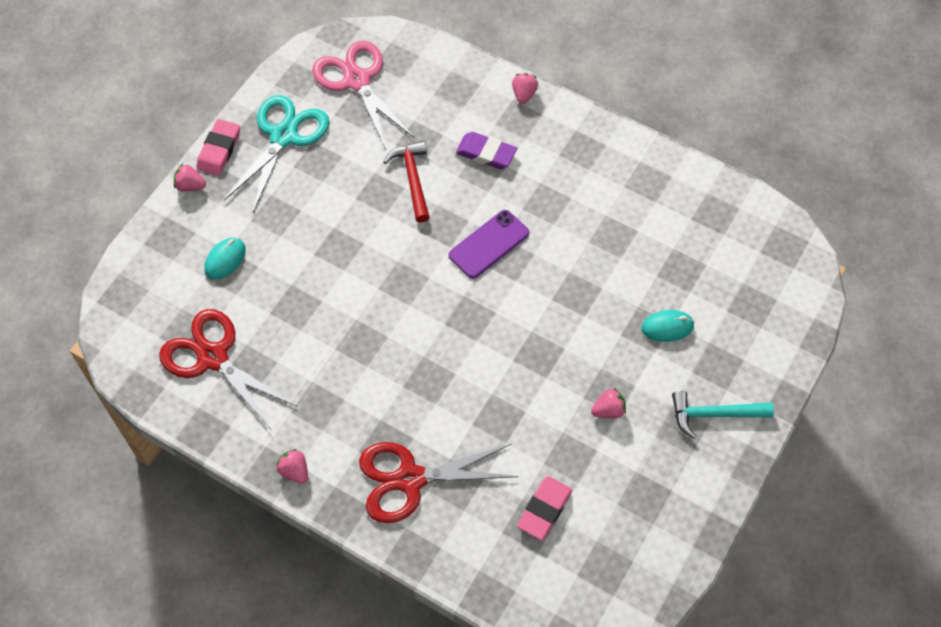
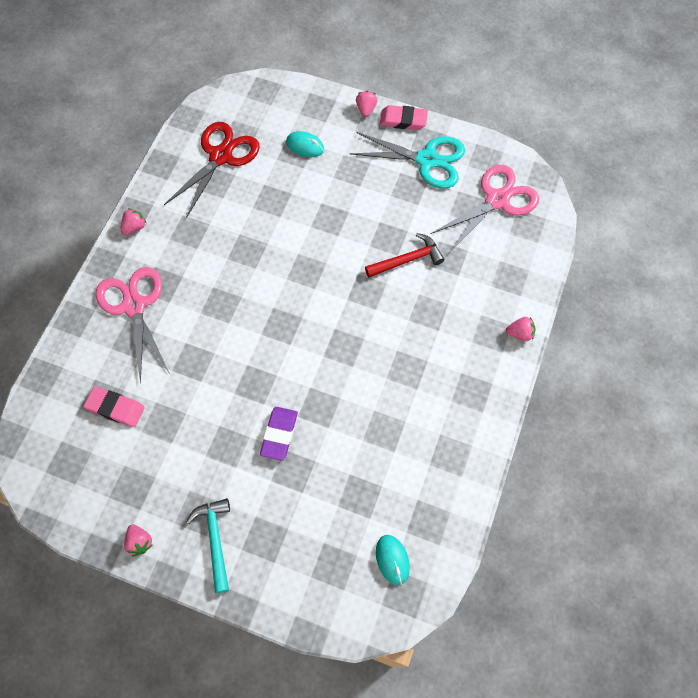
camera: 80 degrees right, 5 degrees up
(410, 479) = (134, 306): red scissors -> pink scissors
(486, 153) = (447, 312): purple eraser -> purple eraser (279, 434)
(489, 244) = (355, 329): purple phone -> none
(608, 410) = (209, 447): pink strawberry -> pink strawberry (140, 542)
(667, 327) = (297, 489): turquoise mouse -> turquoise mouse (392, 559)

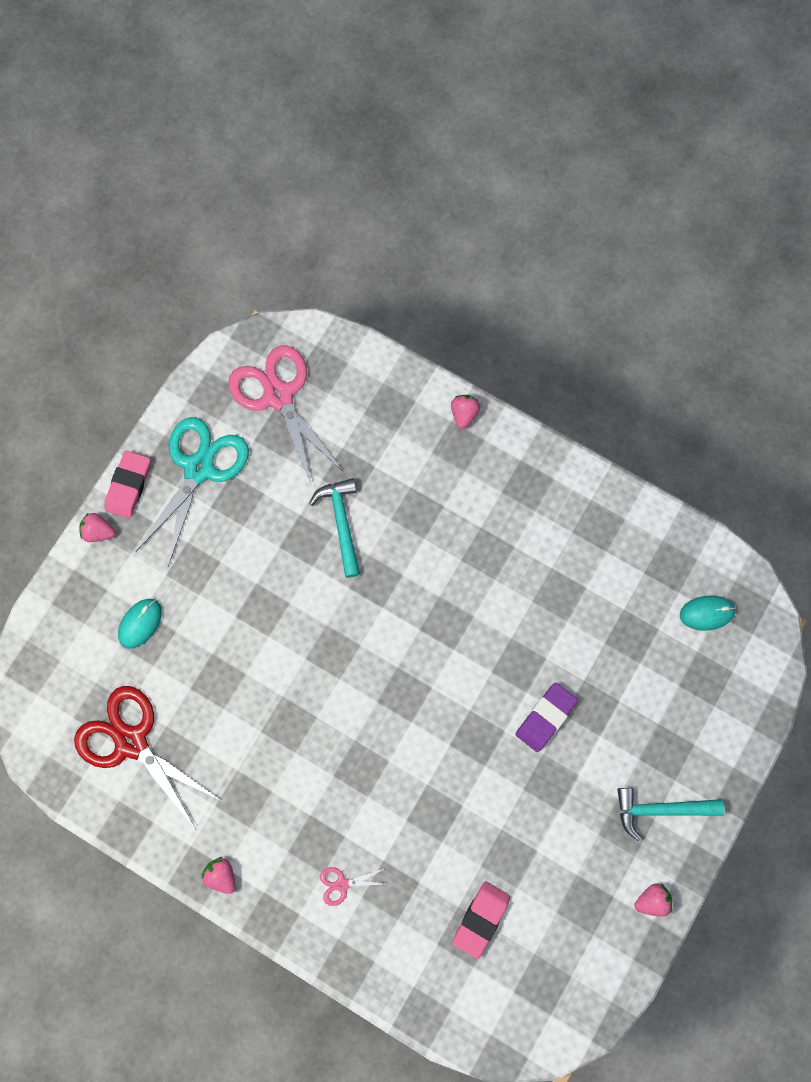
camera: 80 degrees left, 10 degrees up
(134, 306) = (342, 884): pink scissors -> pink scissors, size x0.42
(279, 434) = (545, 717): purple eraser -> purple eraser turned 75 degrees counterclockwise
(408, 260) = (341, 522): red hammer -> turquoise hammer

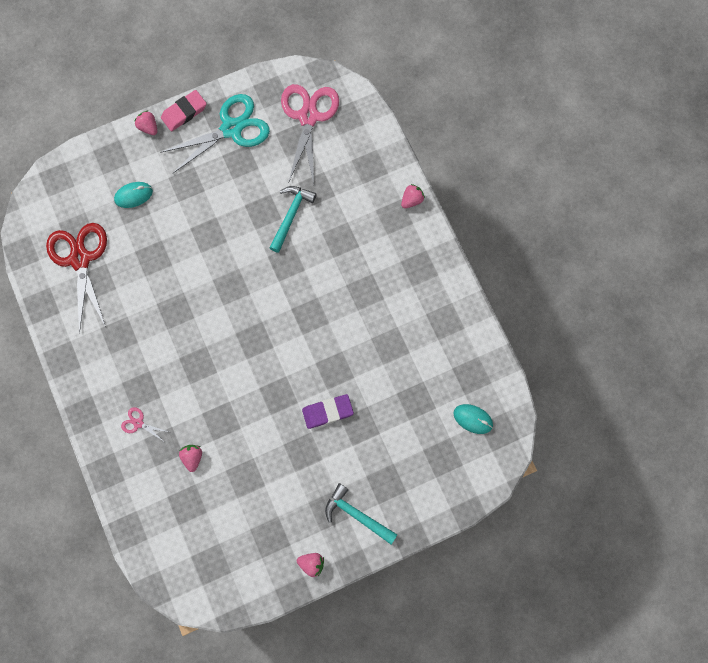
camera: 35 degrees right, 0 degrees up
(221, 874) = (75, 369): pink strawberry -> pink strawberry (193, 457)
(481, 918) = (203, 500): pink eraser -> none

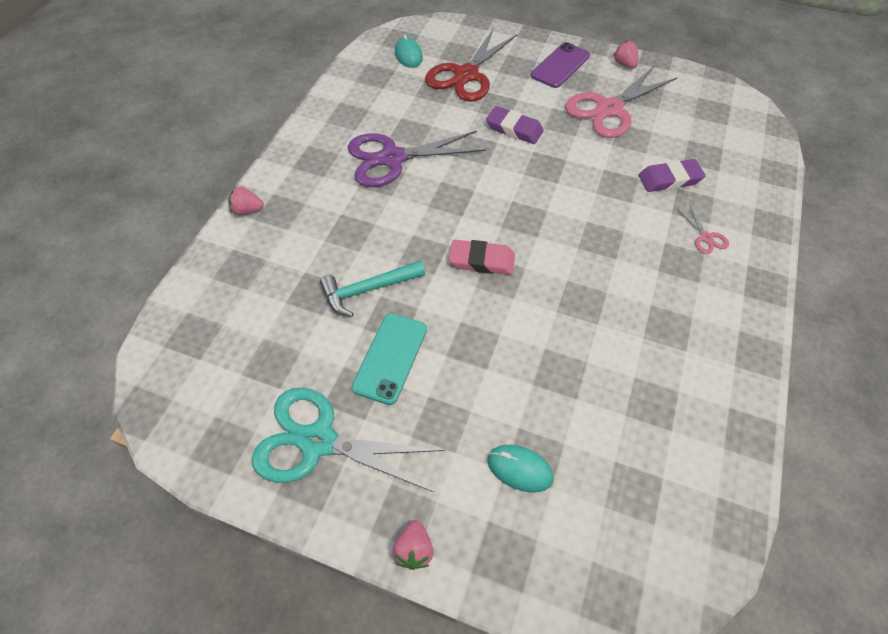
camera: 135 degrees left, 20 degrees down
(80, 259) = (656, 448): red scissors -> red scissors (466, 75)
(184, 112) = (348, 523): pink eraser -> pink eraser (481, 260)
(193, 457) = (669, 179): pink strawberry -> purple eraser
(241, 192) = (390, 358): none -> turquoise phone
(308, 117) = (225, 372): pink scissors -> pink scissors (609, 109)
(356, 514) = (560, 65): turquoise hammer -> purple phone
(376, 313) = (392, 158): none -> purple scissors

